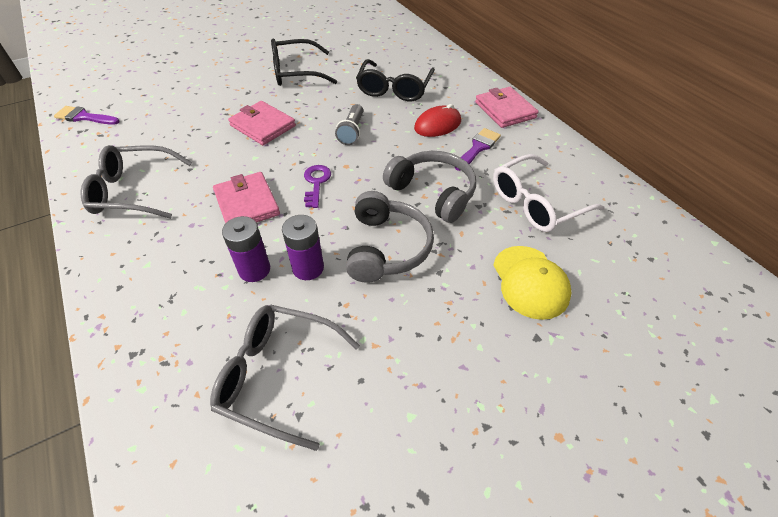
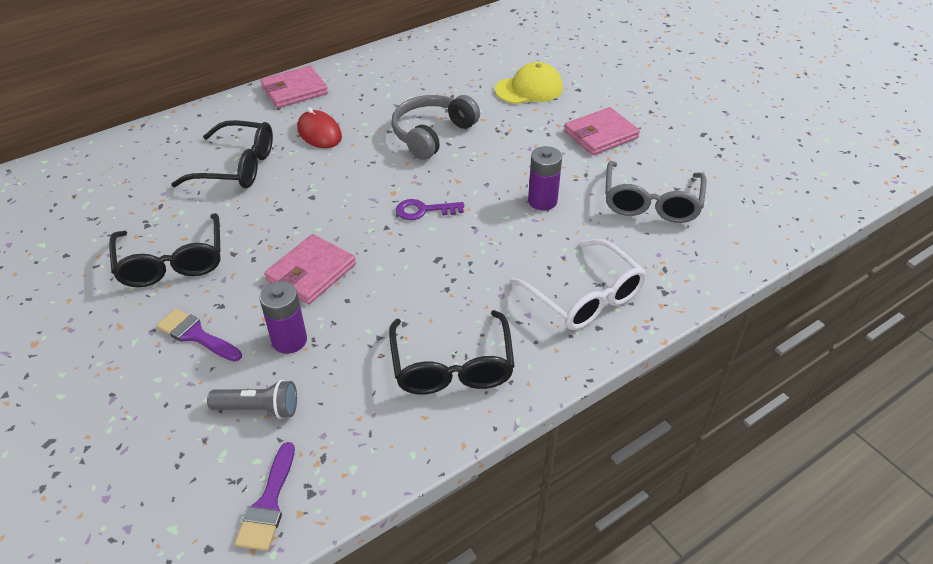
camera: 95 degrees left, 5 degrees down
(134, 191) = (452, 366): grey glasses -> black glasses
(247, 203) = (462, 257): pink wallet -> pink wallet (601, 135)
(254, 270) = (552, 234): purple battery -> purple battery (289, 340)
(352, 132) = (329, 193): grey flashlight -> grey flashlight (259, 408)
(387, 247) = (508, 158): grey headphones -> none
(478, 148) = (361, 108): purple brush -> purple brush (196, 335)
(536, 203) = (440, 81): white glasses -> white glasses (585, 297)

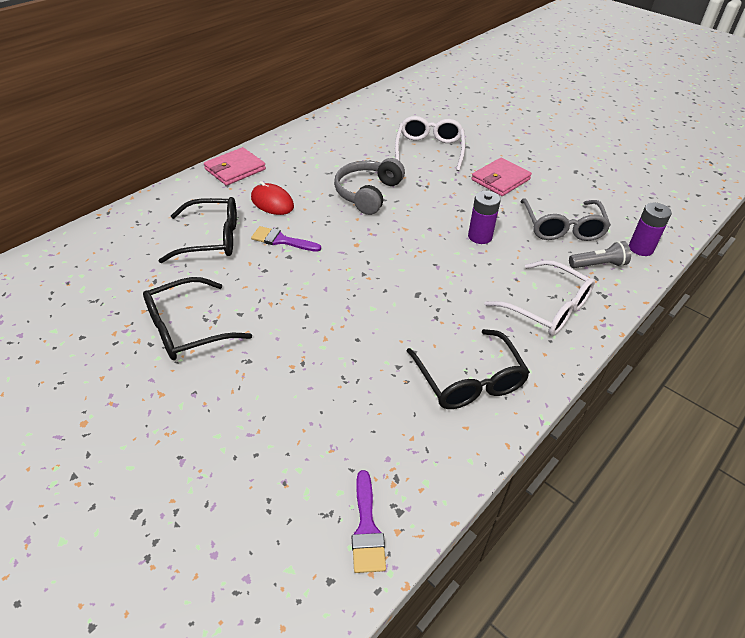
camera: 15 degrees left, 0 degrees up
(172, 262) = (187, 329): black glasses -> black glasses turned 90 degrees clockwise
(196, 335) = (236, 390): purple brush -> purple brush (281, 240)
(259, 408) = (321, 446): grey flashlight -> grey flashlight (598, 265)
(289, 340) = (323, 381): purple battery -> purple battery (641, 248)
(311, 272) = (316, 320): pink wallet -> none
(424, 210) = (388, 256): purple key -> none
(529, 89) = (429, 150): yellow cap -> white glasses

